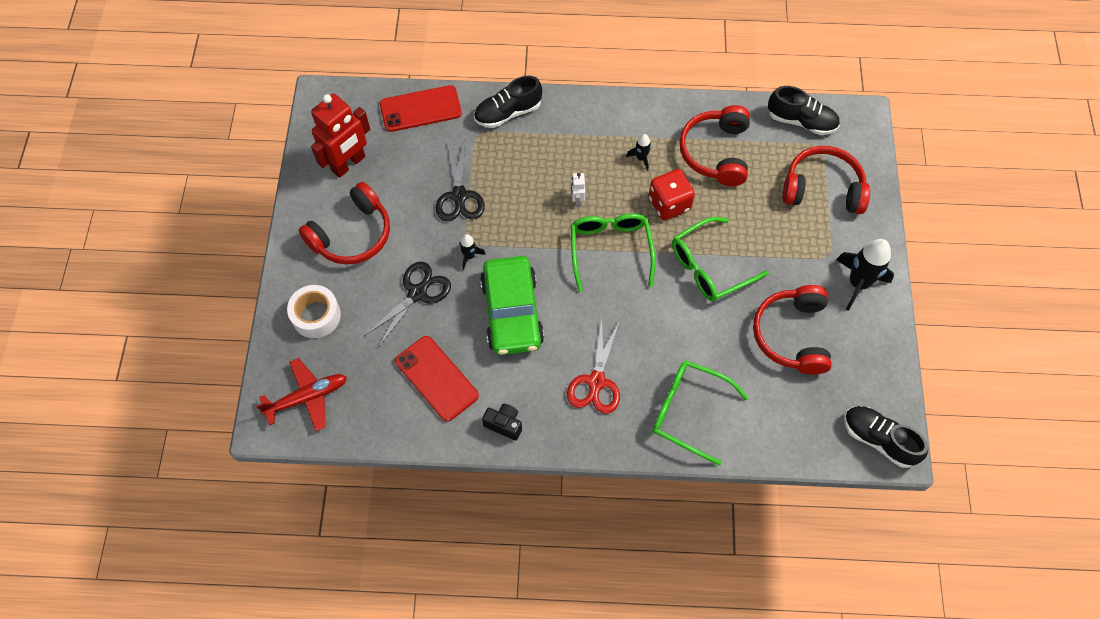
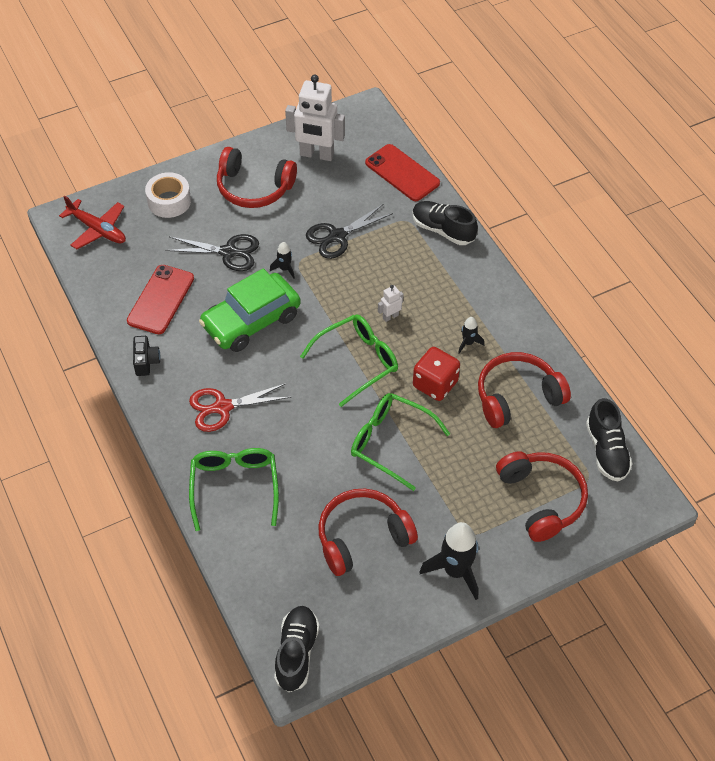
camera: 60 degrees right, 10 degrees down
(348, 164) = (316, 155): red robot -> white robot

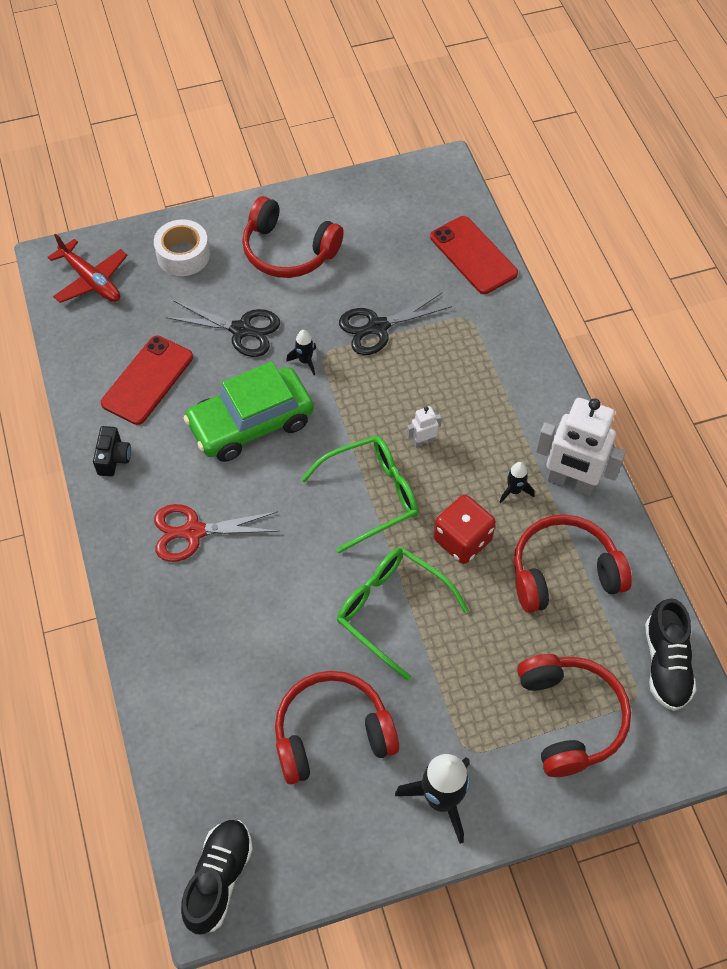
camera: 10 degrees right, 5 degrees up
(234, 487) = (187, 640): green glasses -> none
(316, 155) = (373, 218): white robot -> white robot (570, 482)
(443, 230) = (510, 336): black shoe -> none

